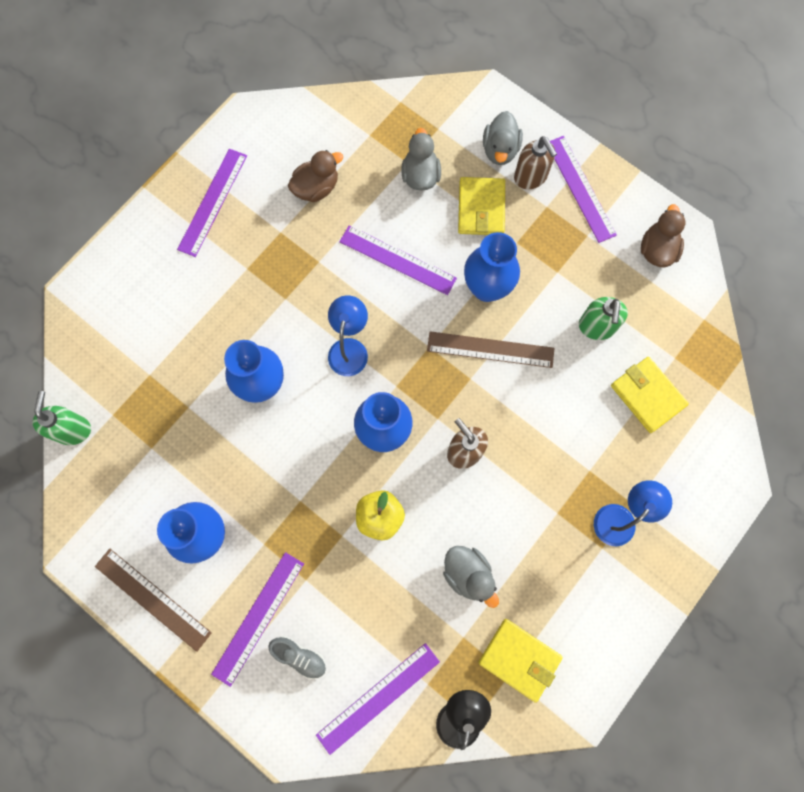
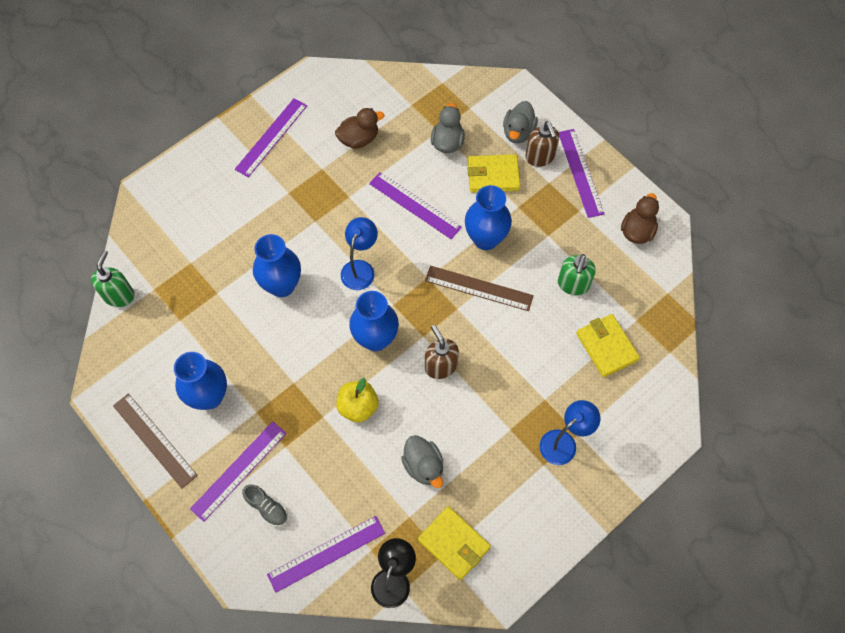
camera: 10 degrees right, 10 degrees down
(481, 208) = (493, 175): yellow wallet -> yellow wallet turned 75 degrees clockwise

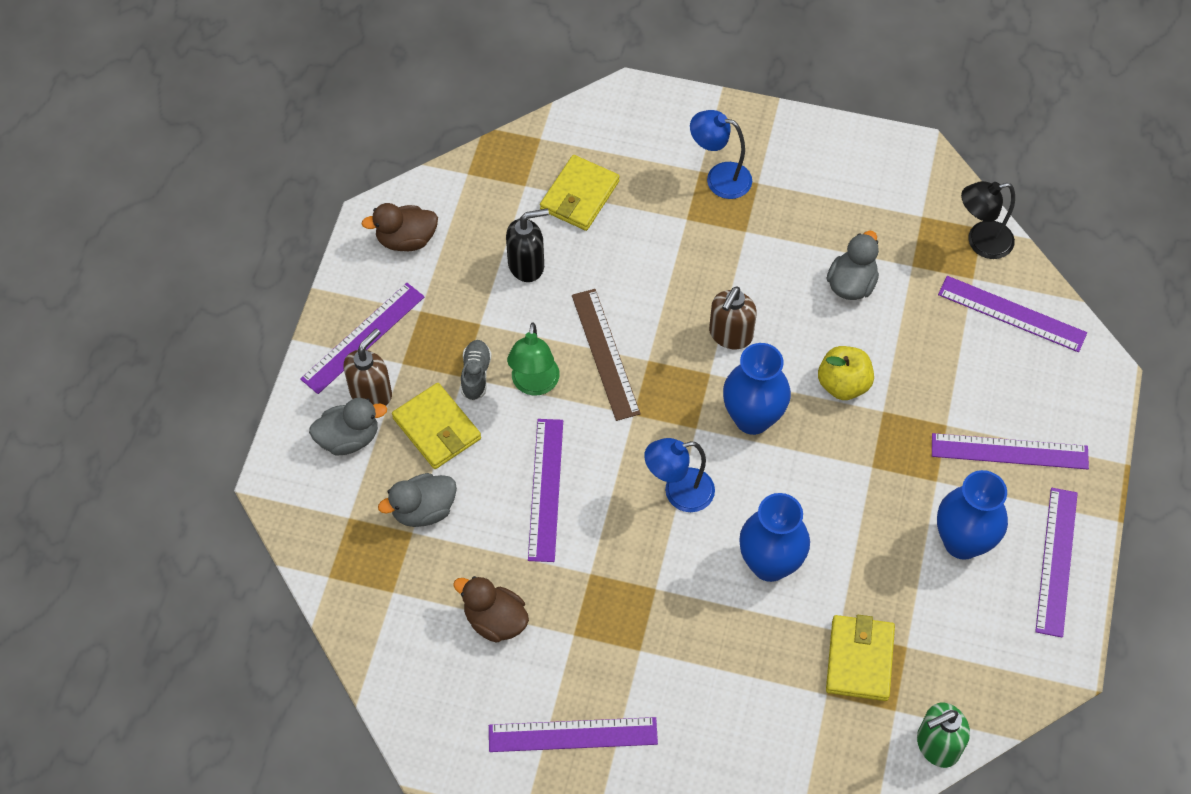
camera: 125 degrees left, 5 degrees down
(154, 440) = (1056, 561): brown ruler -> purple ruler
(267, 508) = (1020, 397): grey shoe -> grey shoe (476, 375)
(454, 543) = (902, 213): yellow wallet -> yellow wallet (859, 660)
(485, 239) = (534, 384): blue vase -> green lamp
(573, 284) = (527, 265): green soap dispenser -> black soap dispenser

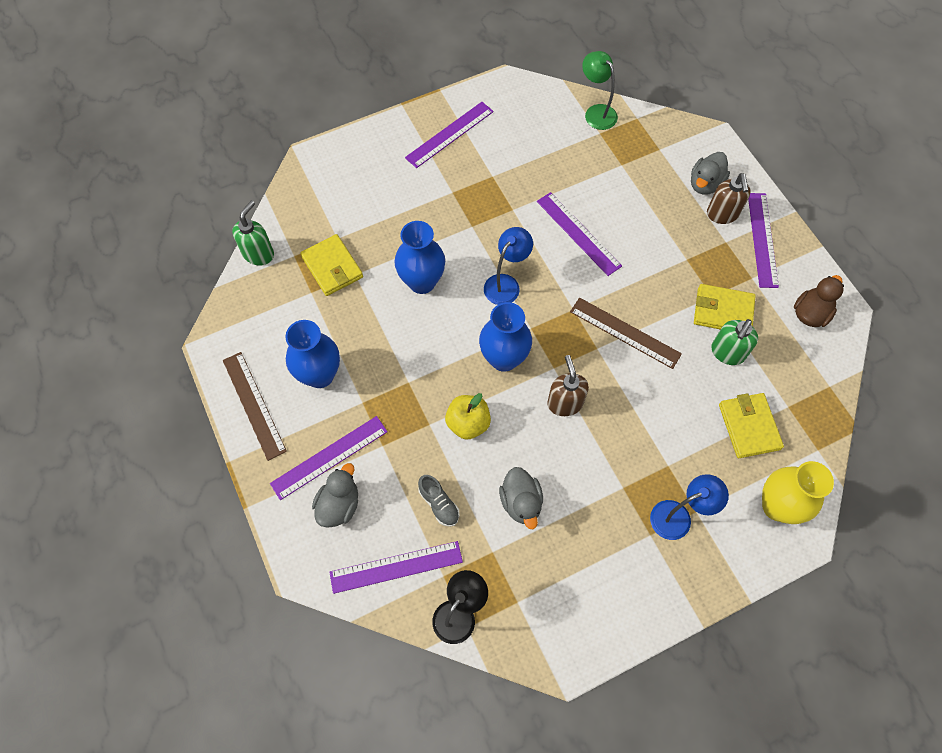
camera: 140 degrees right, 5 degrees up
(423, 510) = (628, 178): grey duck -> grey duck (339, 505)
(437, 428) = (668, 222): yellow wallet -> yellow wallet (723, 311)
(476, 375) = (681, 265): grey shoe -> grey shoe (439, 504)
(495, 620) = (537, 155): brown duck -> none
(527, 265) = (727, 353): black soap dispenser -> green soap dispenser
(534, 384) = (644, 284): green lamp -> green lamp (596, 112)
(625, 127) = (777, 506): none -> yellow vase
(1056, 561) = (254, 405): purple ruler -> brown ruler

